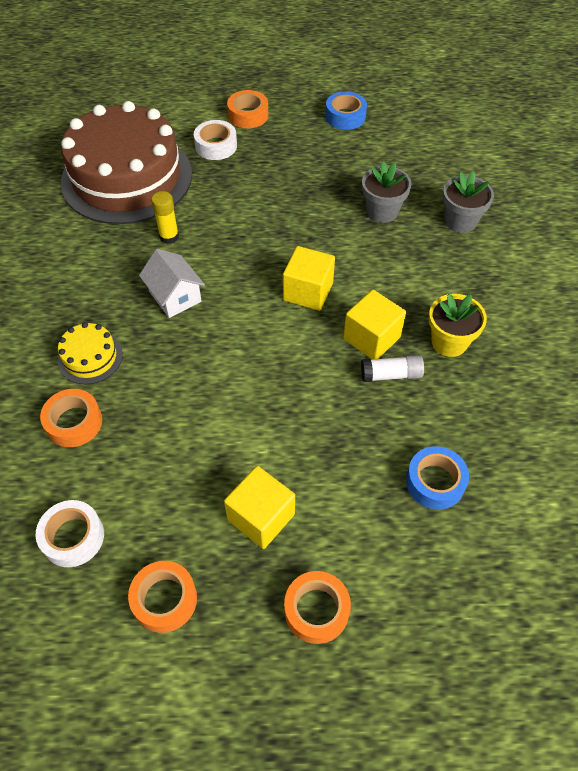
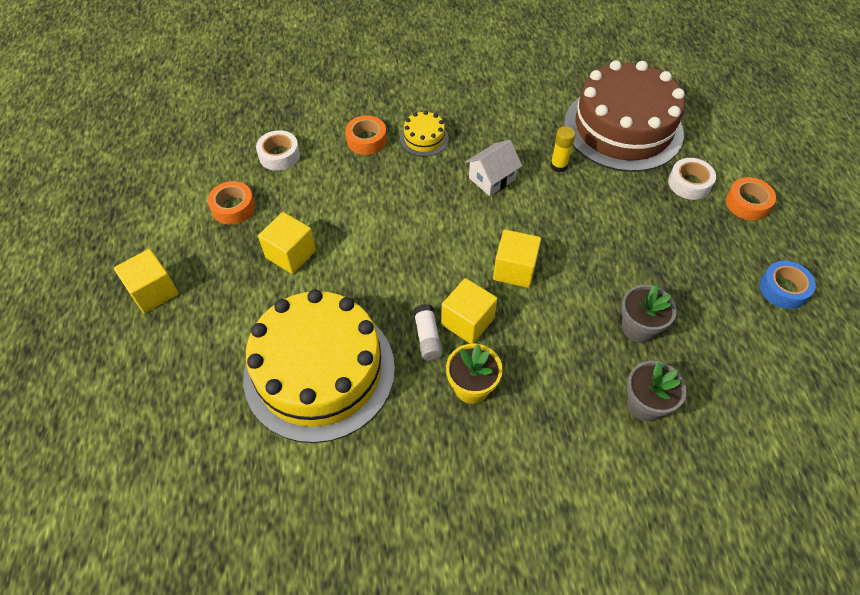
camera: 85 degrees right, 0 degrees up
(309, 707) = (153, 292): none -> yellow cube
(316, 610) = (218, 292): orange tape -> none
(435, 482) = (319, 371): blue tape -> yellow cake

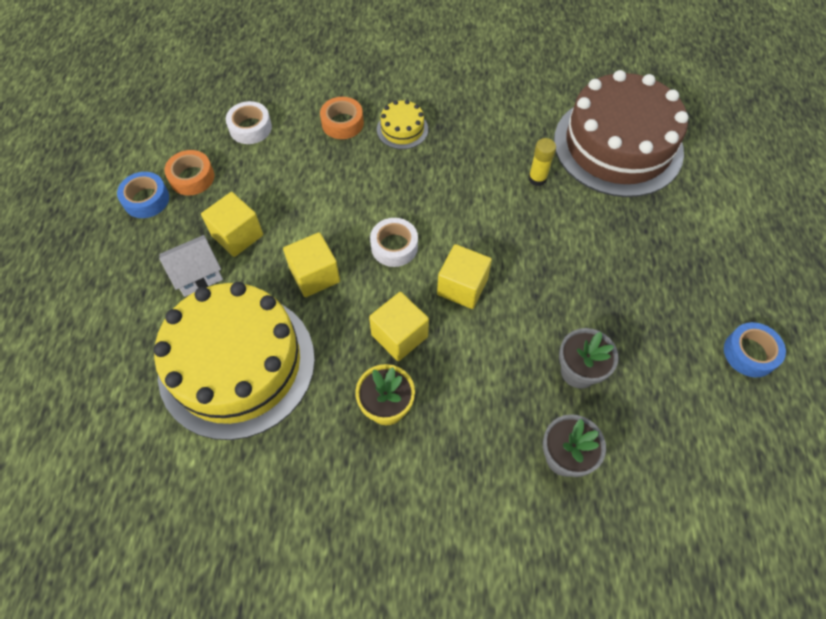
camera: 10 degrees right, 5 degrees up
(153, 292) = (94, 255): yellow cube -> yellow cube (314, 275)
(193, 234) = (146, 200): none -> blue tape
(427, 337) = (354, 346): white glue stick -> none
(492, 178) = (462, 183): white house -> white house (197, 274)
(689, 183) = (675, 218): white tape -> white tape (394, 247)
(747, 203) = (734, 250): orange tape -> none

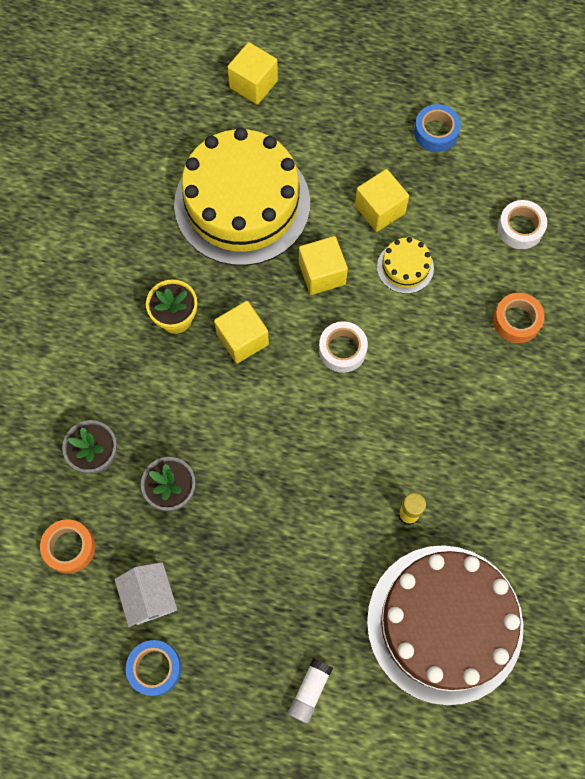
camera: 100 degrees right, 10 degrees up
(192, 177) = (458, 172): orange tape -> orange tape (69, 548)
(197, 274) = (341, 175): white house -> white house (149, 597)
(402, 129) = (500, 382): yellow cake -> yellow cake (405, 267)
(462, 287) = (284, 405): yellow cube -> yellow cube (253, 84)
(711, 228) = (309, 691): none -> white glue stick

